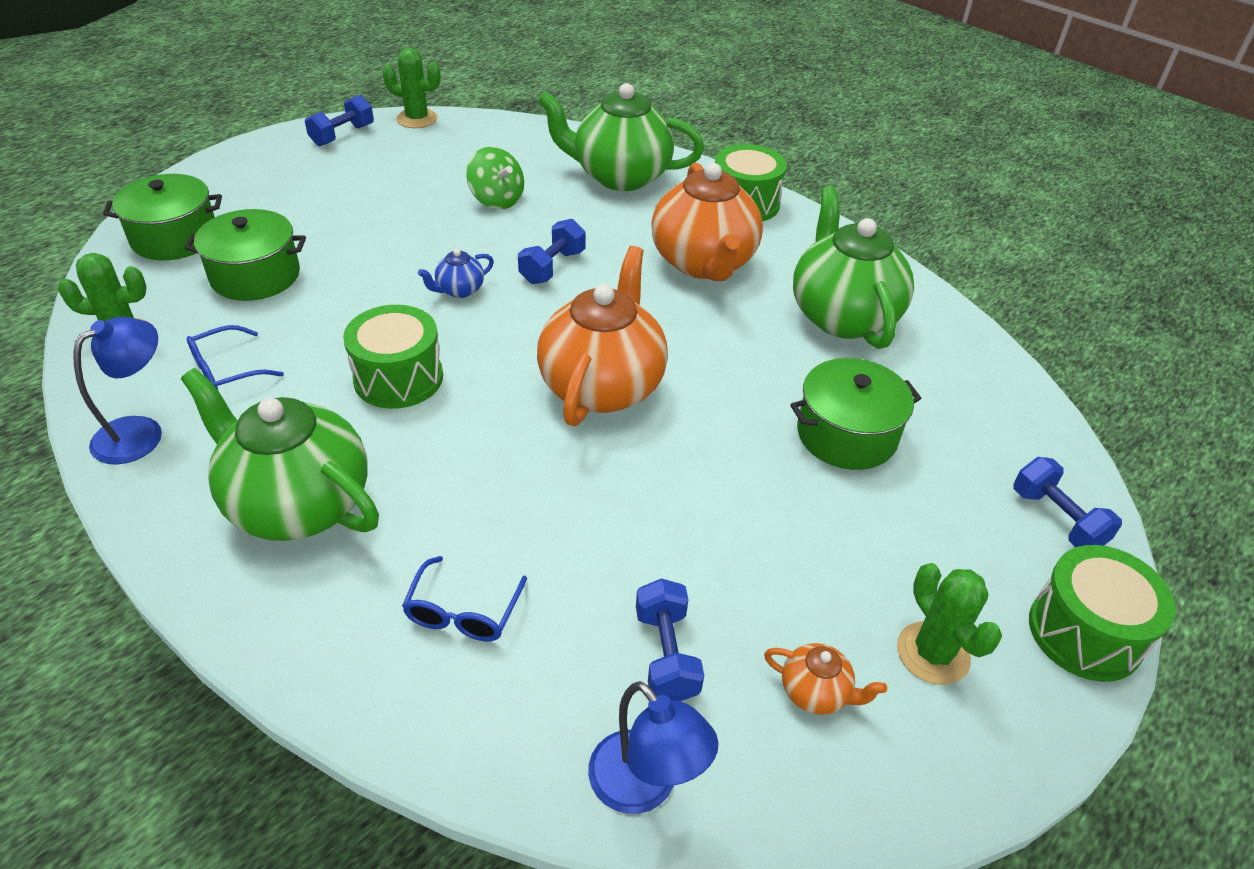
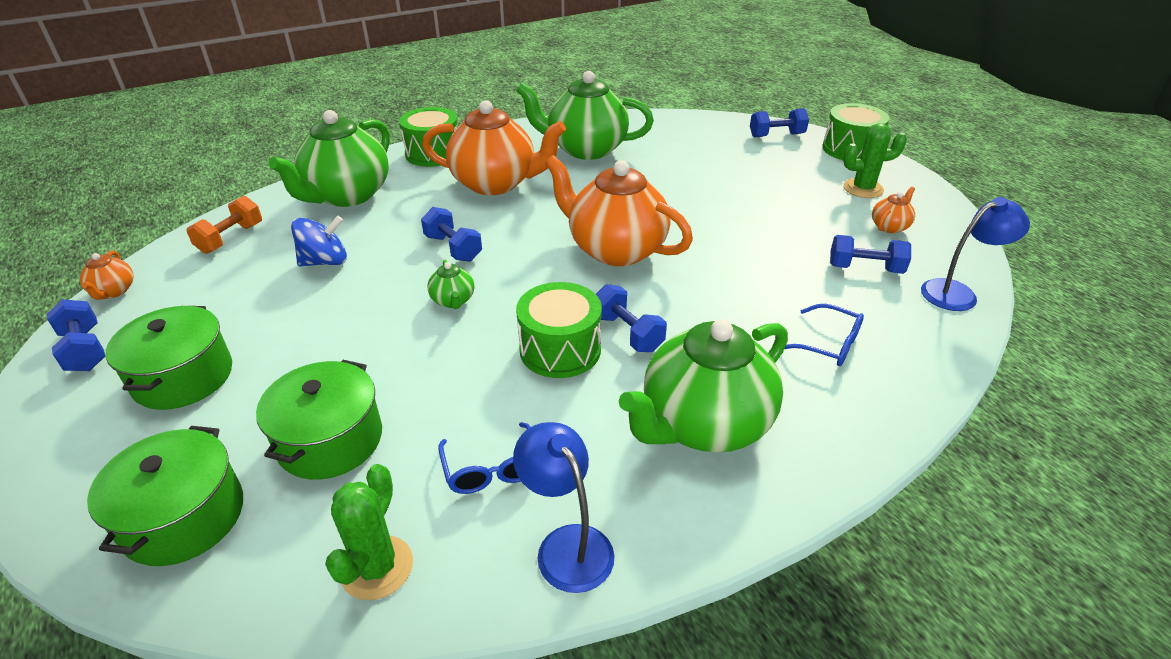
camera: 70 degrees left, 5 degrees down
(417, 119) = (113, 291): green cactus -> orange teapot
(439, 423) = (627, 333): none -> blue dumbbell
(459, 290) = (453, 301): blue teapot -> green teapot
(497, 200) = (325, 262): green spinning top -> blue spinning top
(513, 141) = (230, 238): none -> orange dumbbell
(846, 434) = (696, 173): green pot -> green pot (183, 377)

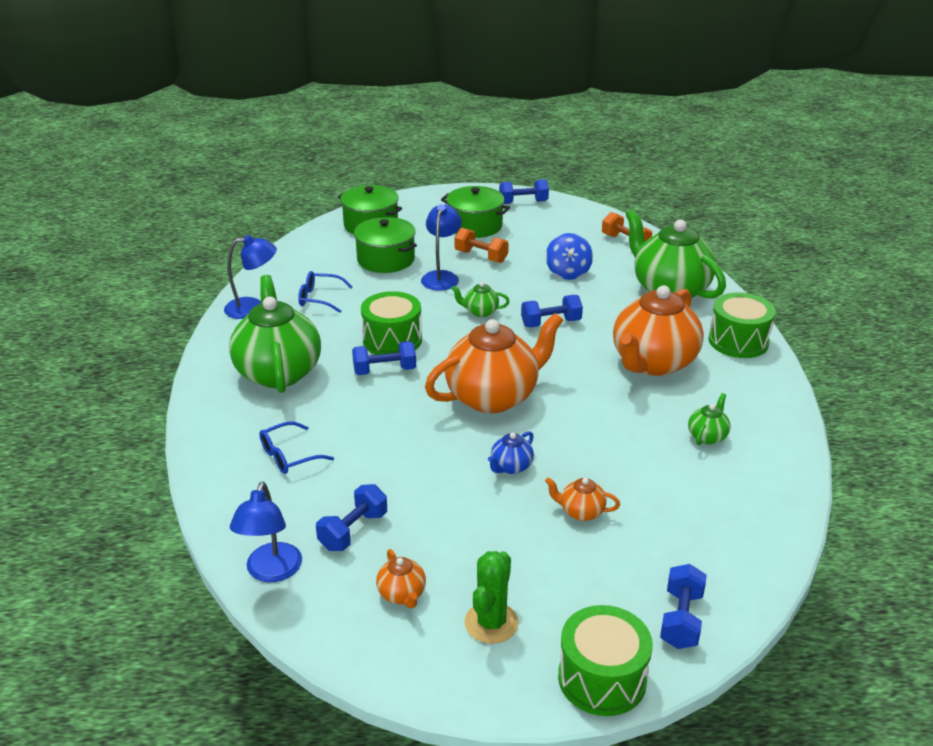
camera: 115 degrees right, 5 degrees down
(113, 291) = (580, 208): orange teapot -> orange teapot (580, 512)
(295, 341) = (481, 256): none -> orange dumbbell
(371, 360) = (441, 277): none -> blue lamp
(377, 567) = (295, 263): green cactus -> none
(585, 149) = (707, 436): green teapot -> green teapot, size x0.42
(705, 217) = (511, 467): none -> blue teapot

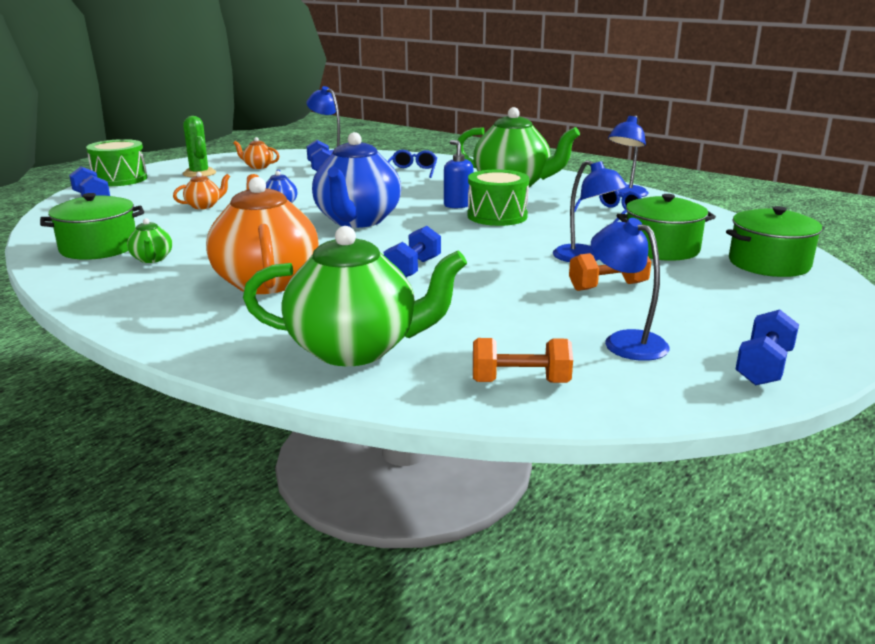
camera: 130 degrees right, 10 degrees down
(384, 370) = (458, 205): blue dumbbell -> blue soap dispenser
(475, 226) = (705, 310): green pot -> green pot (99, 247)
(480, 312) = (487, 252): green teapot -> none
(493, 396) = (357, 221): orange teapot -> blue teapot
(546, 234) = (625, 341): none -> blue lamp
(568, 272) = (497, 313): blue spinning top -> none
(738, 341) = (197, 333): green drum -> none

